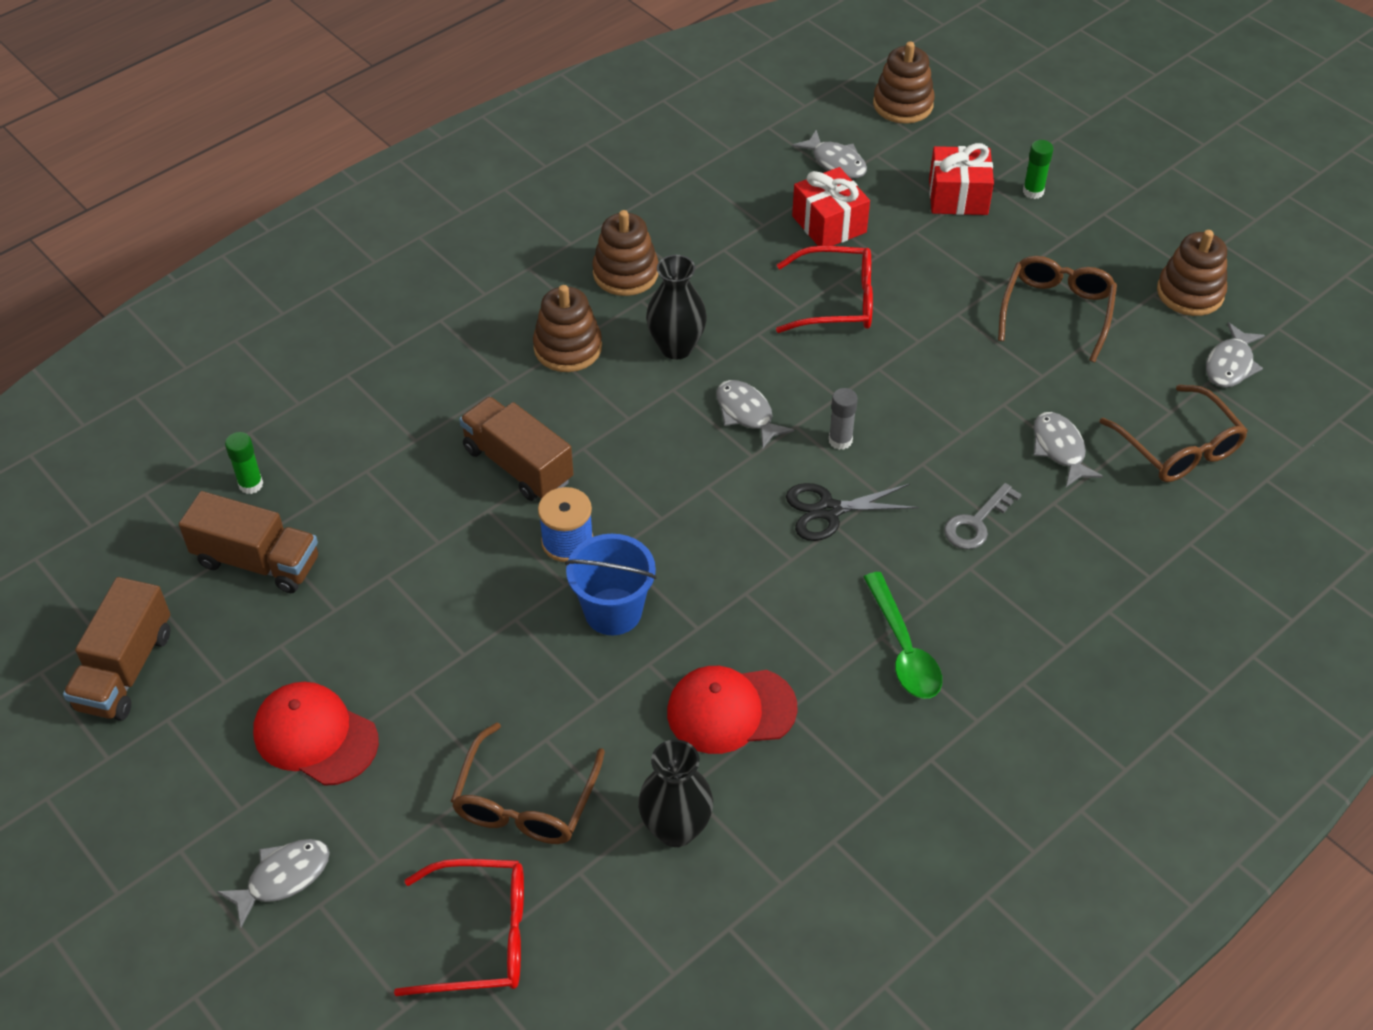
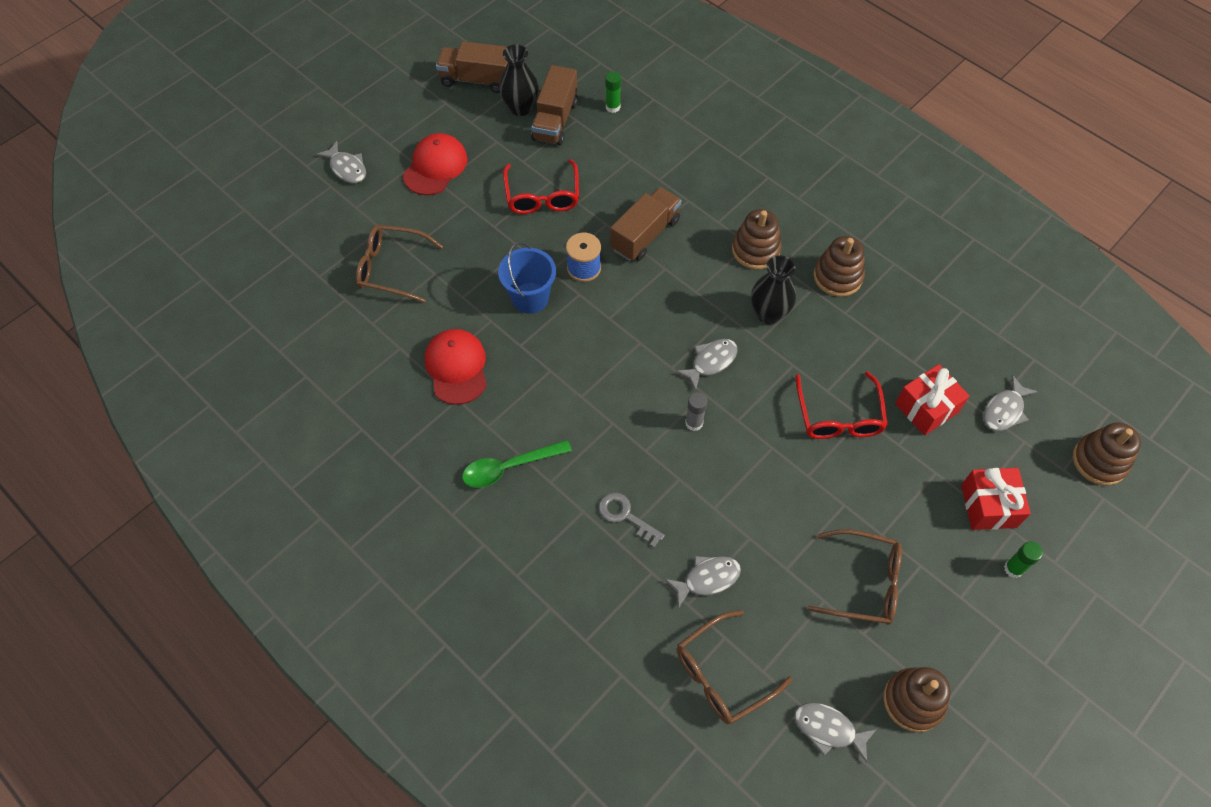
camera: 85 degrees right, 10 degrees up
(481, 936) = (307, 258): red glasses -> red glasses (542, 196)
(676, 829) = (372, 344): black vase -> black vase (520, 108)
(829, 510) = (626, 418): black scissors -> none

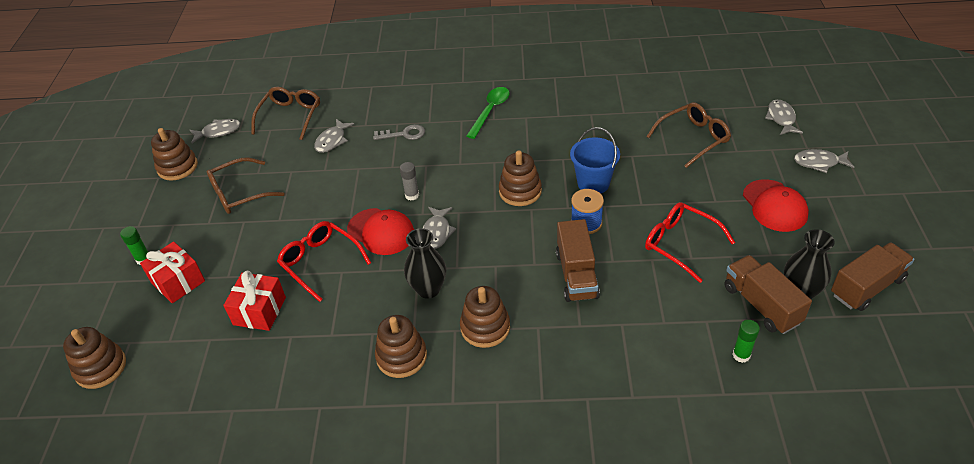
camera: 140 degrees right, 15 degrees down
(456, 367) = (580, 126): red cap -> red cap (381, 232)
(597, 343) = (520, 191): none -> brown stacking toy
(1004, 410) = (196, 352): grey fish -> grey fish (781, 118)

